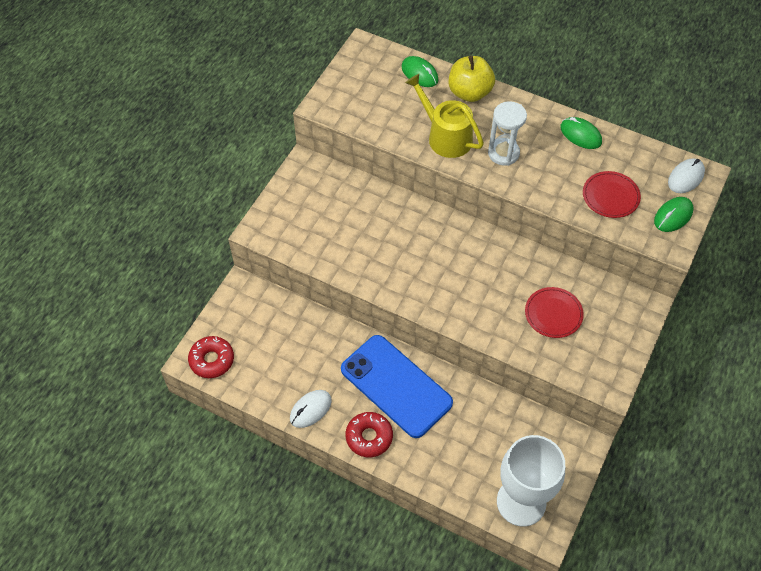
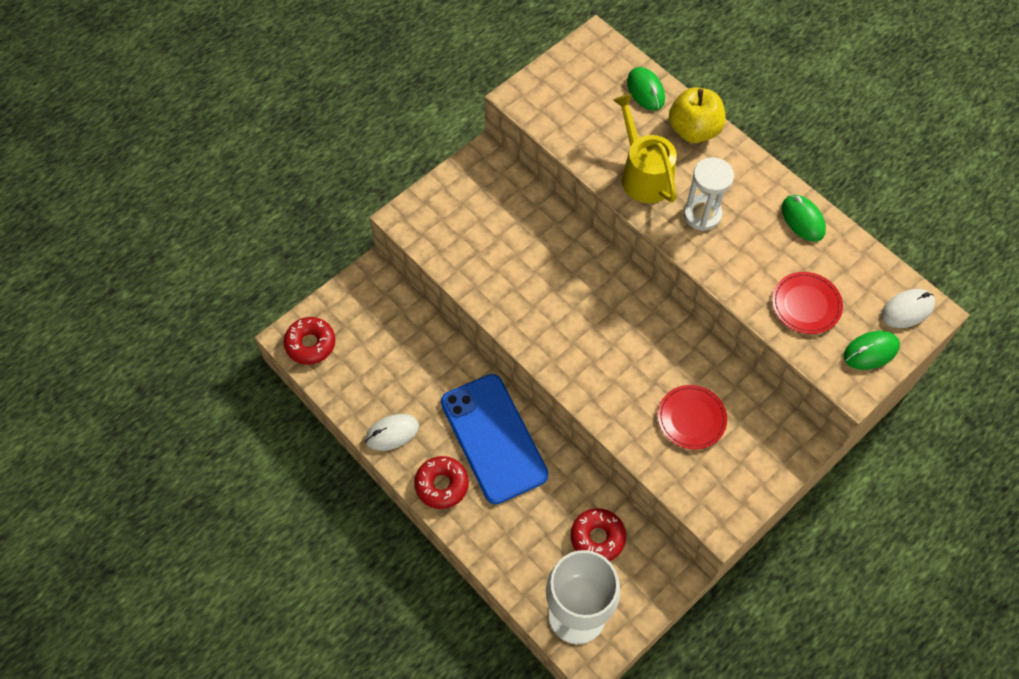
camera: 20 degrees right, 5 degrees up
(511, 436) = (597, 538): none -> red donut

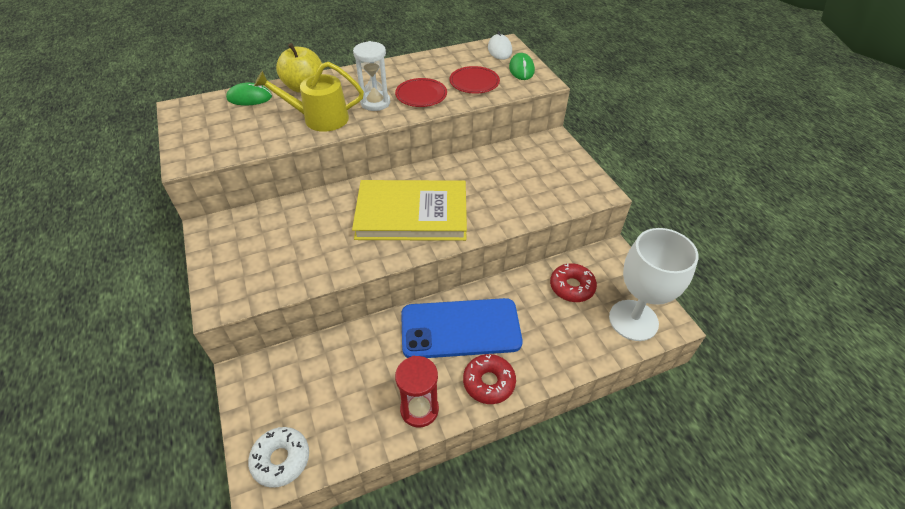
camera: 70 degrees left, 15 degrees down
(310, 344) = (281, 459): red donut -> white donut
(392, 433) = (419, 409): white mouse -> red hourglass
(586, 328) = (412, 214): none -> yellow book
(691, 418) = (515, 182): red plate -> red plate (421, 95)
(803, 219) = (411, 66): green mouse -> none

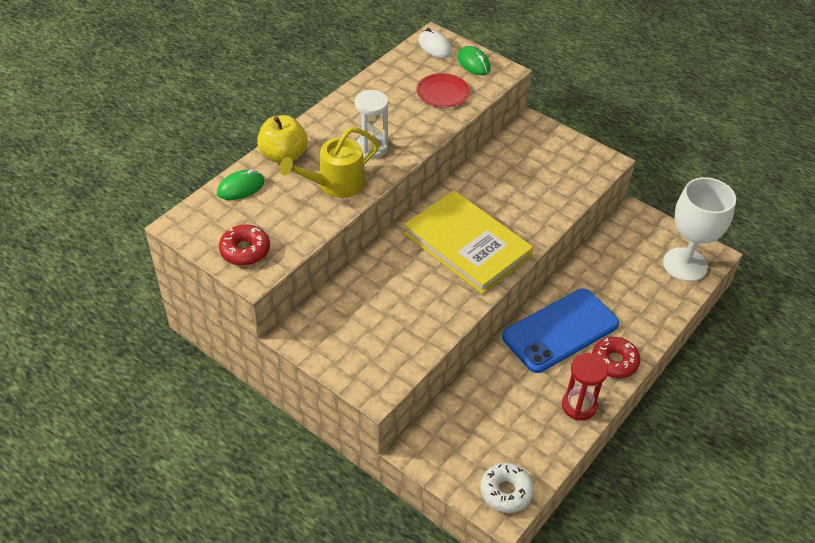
camera: 30 degrees left, 0 degrees up
(412, 214) = (467, 245): yellow book -> yellow book turned 75 degrees clockwise
(421, 95) = (406, 124): red plate -> none
(572, 287) = (621, 257): red donut -> red donut (245, 250)

